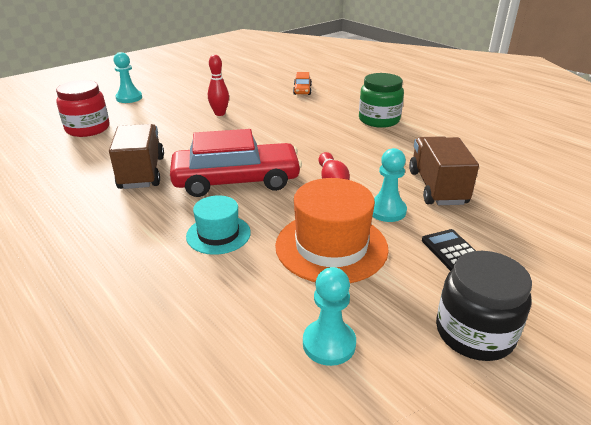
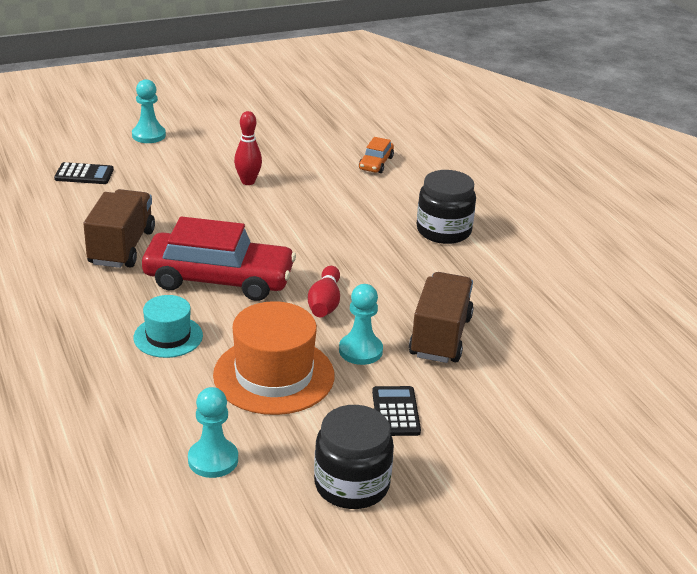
camera: 15 degrees right, 0 degrees up
(88, 129) = (84, 174): red jar -> black calculator
(379, 120) = (443, 231): green jar -> black jar

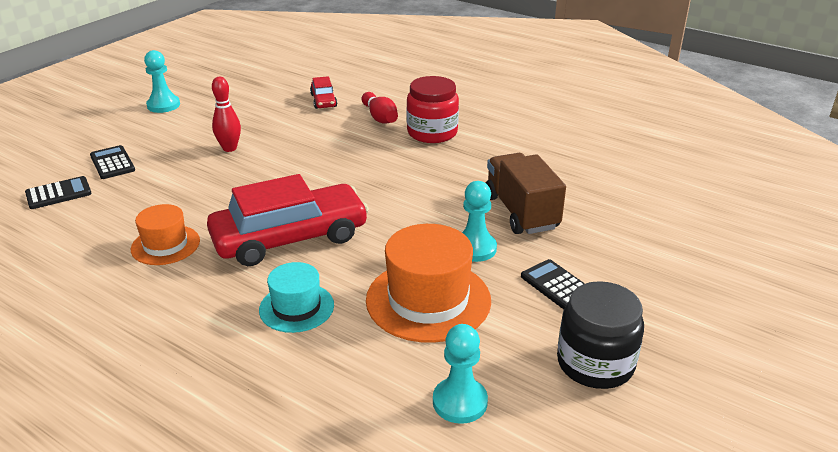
camera: 30 degrees left, 0 degrees up
(121, 247) = (165, 245): brown truck -> orange hat
(145, 162) = (112, 163): none -> black calculator
(148, 135) = (93, 140): turquoise pawn -> turquoise pawn (163, 105)
(325, 303) = (403, 222): red bowling pin -> red bowling pin (380, 117)
(376, 163) = (323, 100): orange car -> red car
(443, 231) = (432, 133): black jar -> red jar

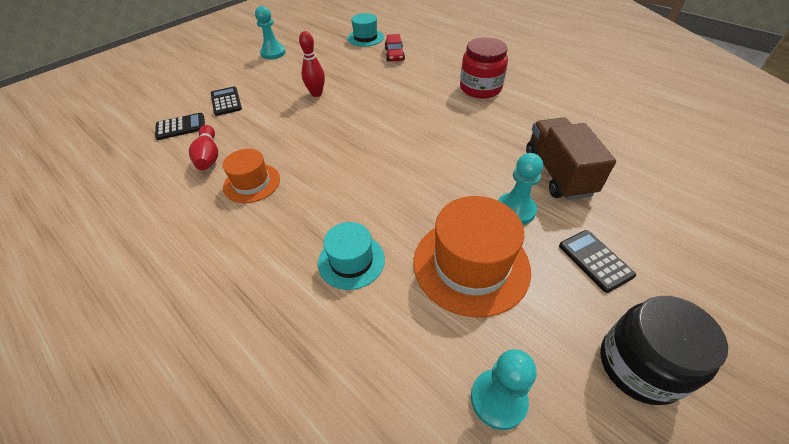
camera: 10 degrees right, 15 degrees up
(284, 83) = (365, 38): none -> turquoise hat
(290, 238) = (354, 184): red car -> none
(380, 117) = (438, 72): red bowling pin -> red bowling pin (209, 156)

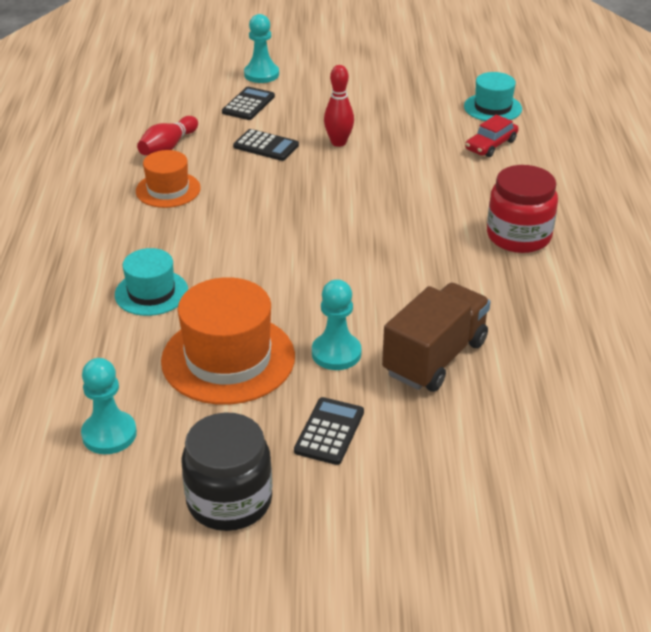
camera: 45 degrees right, 10 degrees down
(181, 127) = (181, 108): black calculator -> black calculator (266, 146)
(273, 53) = (364, 75): turquoise pawn -> turquoise pawn (261, 74)

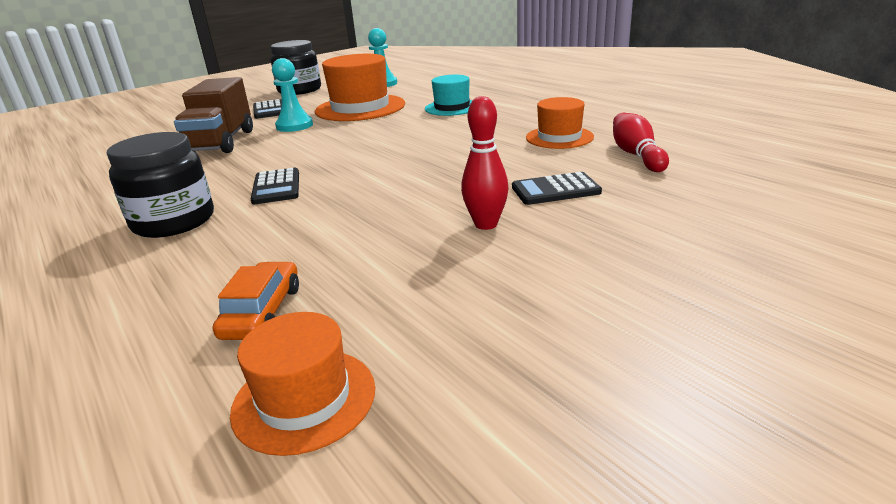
camera: 145 degrees right, 10 degrees down
(248, 104) = (677, 217): black calculator -> black calculator (276, 187)
(261, 74) = (775, 262): turquoise pawn -> none
(491, 145) = (262, 312): red car -> orange car
(492, 108) = (304, 399): turquoise hat -> orange hat
(518, 236) = (174, 221): red jar -> black jar

